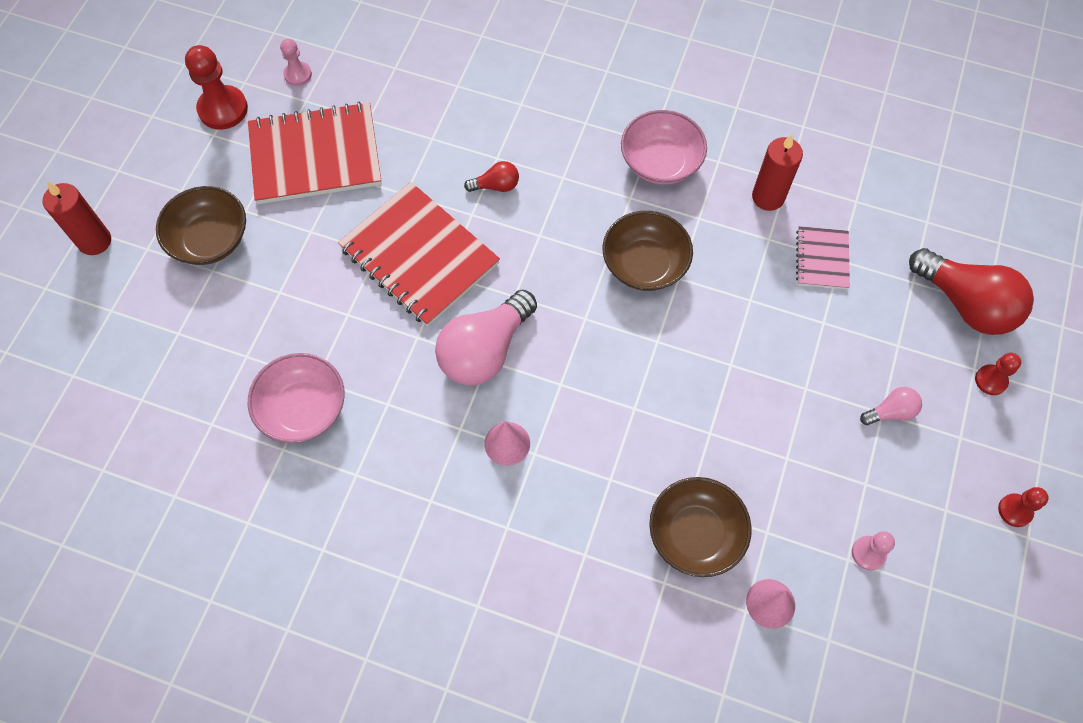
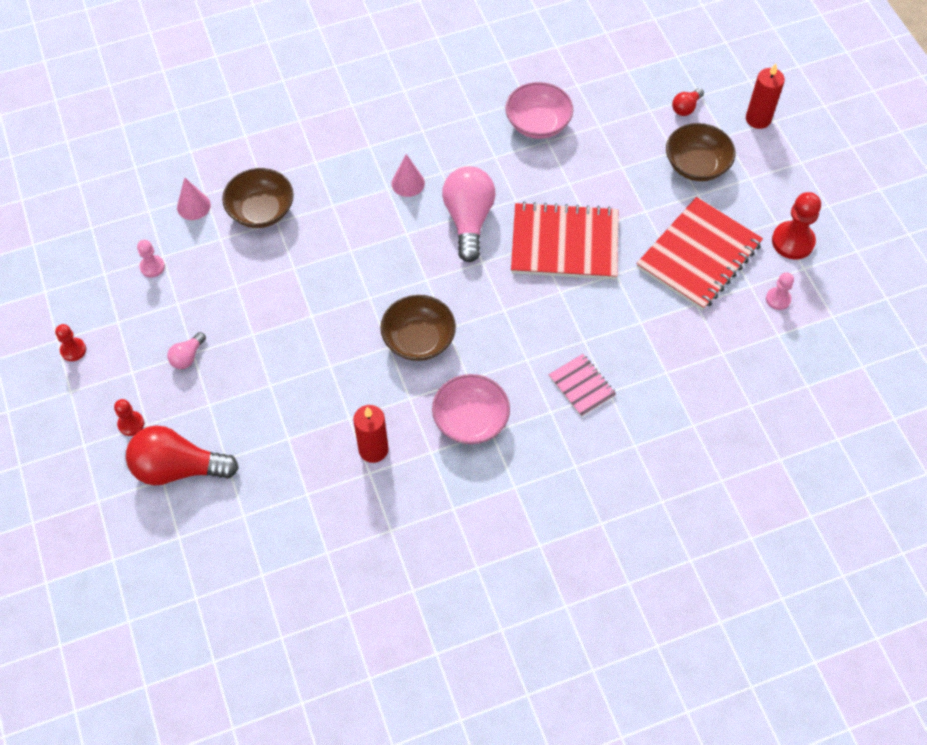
camera: 140 degrees right, 5 degrees down
(496, 186) = (564, 321): red light bulb -> red light bulb (686, 108)
(822, 259) = (301, 429): pink notebook -> pink notebook (582, 386)

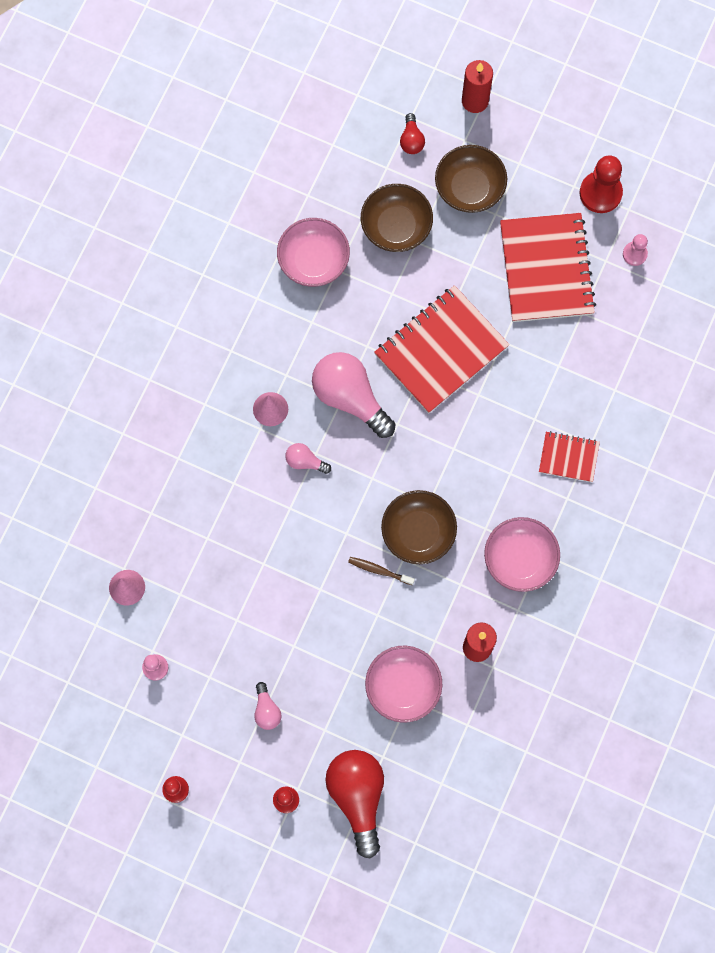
camera: 45 degrees left, 15 degrees up
(178, 468) = (358, 797): red light bulb -> red light bulb turned 120 degrees clockwise
(261, 211) = (184, 540): brown bowl -> brown bowl (396, 226)
(292, 427) = (403, 687): none -> pink bowl
(364, 339) = (379, 570): none -> brown toothbrush
(393, 232) = (305, 461): none -> pink light bulb
(582, 386) = (568, 457): pink notebook -> red notebook

